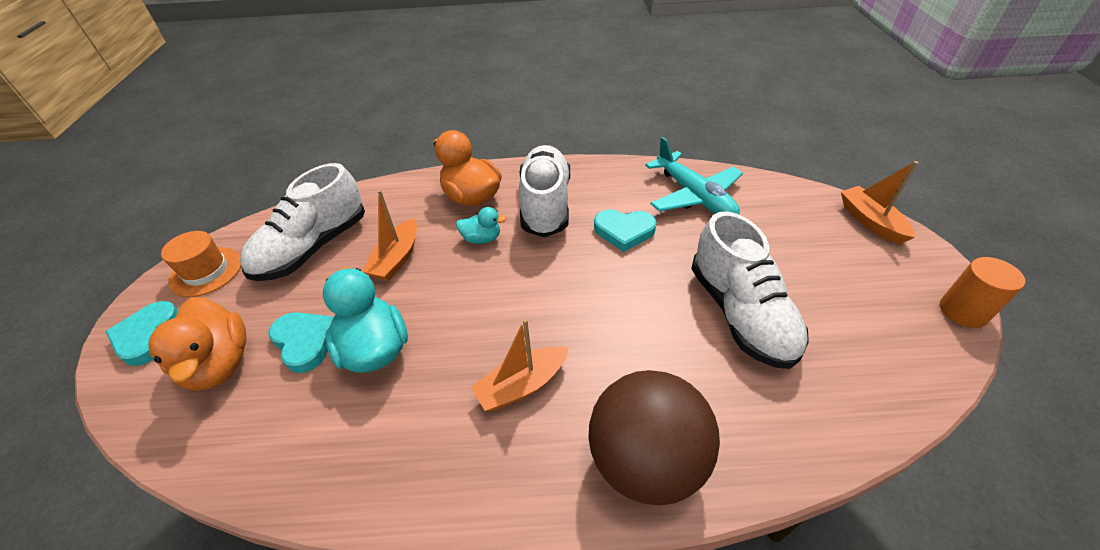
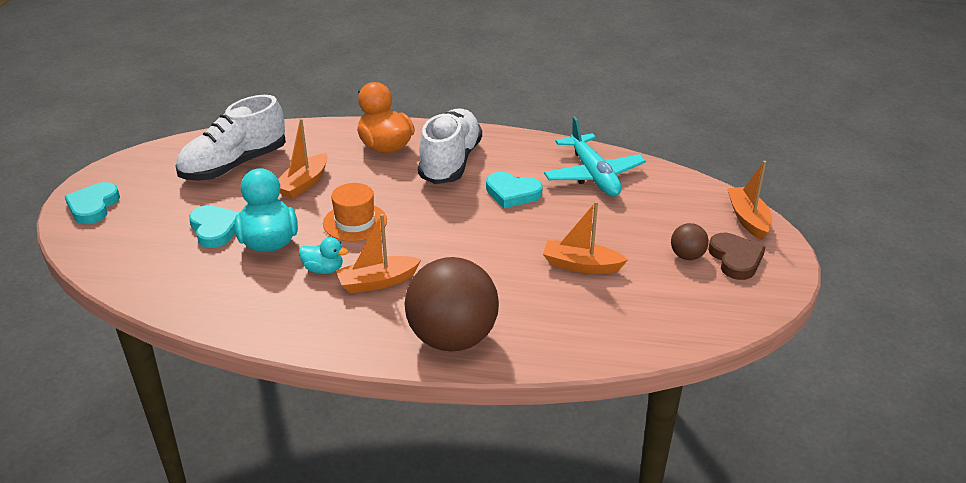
camera: 10 degrees right, 10 degrees down
(206, 271) = (142, 169): orange hat -> orange hat (355, 222)
(219, 364) = (147, 233): orange duck -> none
(482, 239) = (382, 180): turquoise duck -> turquoise duck (323, 269)
(740, 313) = (581, 265): white shoe -> orange boat
(841, 279) = (687, 256): none -> brown ball
(890, 273) = (735, 259): none -> brown heart
(963, 311) = (778, 294): orange cylinder -> none

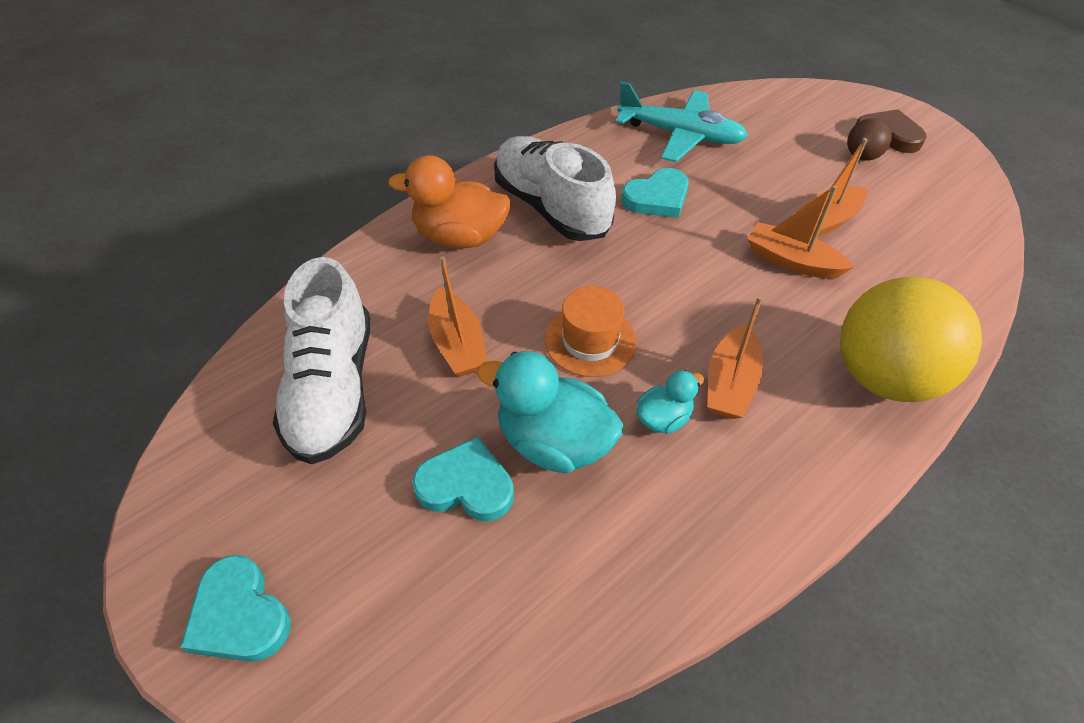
camera: 50 degrees left, 15 degrees up
(452, 338) = (883, 376): brown ball -> yellow ball
(748, 219) = (834, 98): orange boat -> orange boat (791, 261)

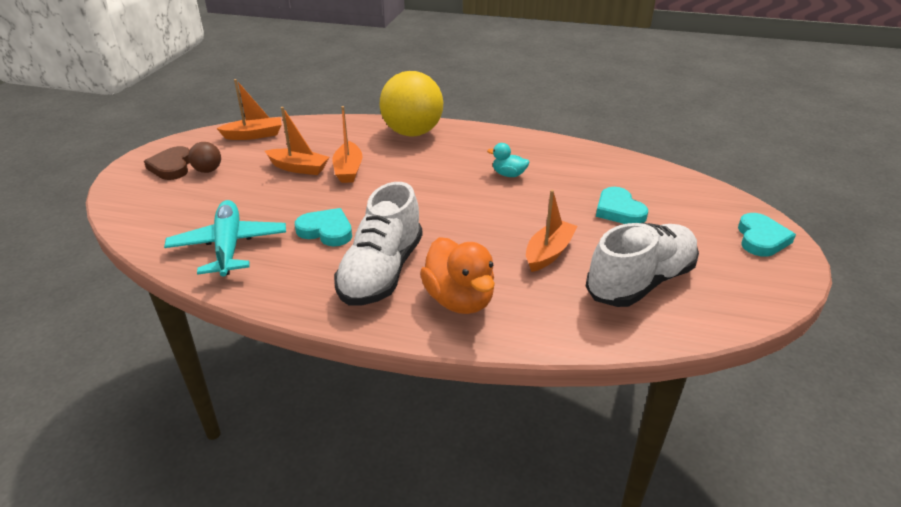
camera: 125 degrees left, 15 degrees down
(553, 442) = (563, 197): turquoise duck -> none
(590, 341) = (487, 210): orange hat -> none
(730, 383) = (464, 165): orange boat -> orange boat (254, 135)

